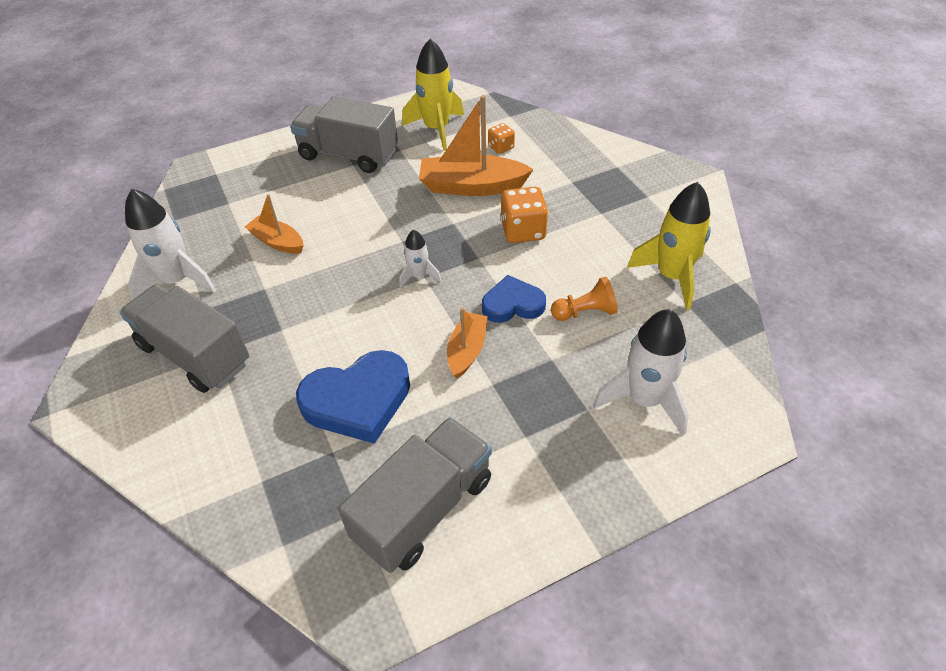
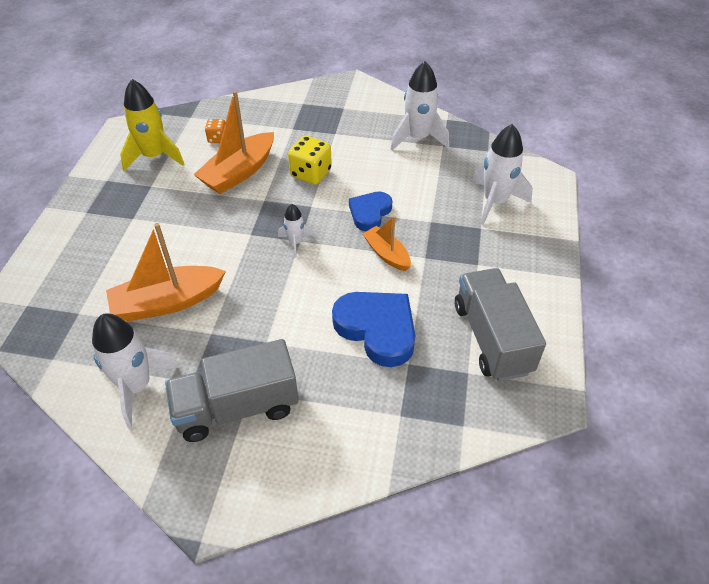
camera: 55 degrees left, 0 degrees up
(277, 242) = (167, 302): orange boat -> orange boat, size x1.71
(348, 155) = (118, 215): grey truck -> none
(358, 400) = (377, 329): blue heart -> blue heart turned 60 degrees counterclockwise
(523, 231) = (311, 173): orange dice -> yellow dice
(585, 312) = (409, 187): orange pawn -> none
(671, 276) = (417, 138): yellow rocket -> white rocket

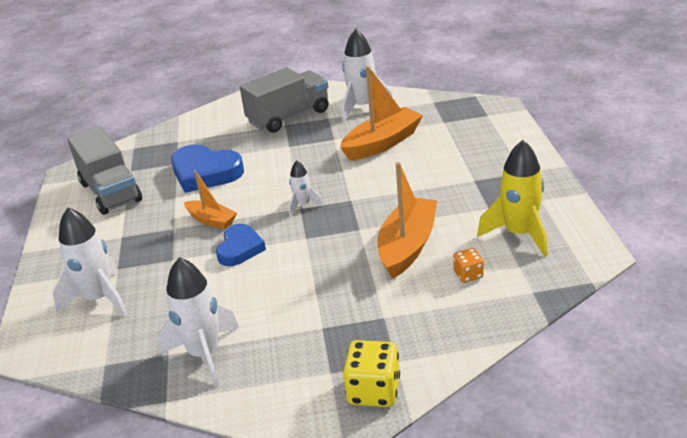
camera: 165 degrees right, 15 degrees down
(311, 173) = (325, 268): yellow dice -> yellow dice (373, 391)

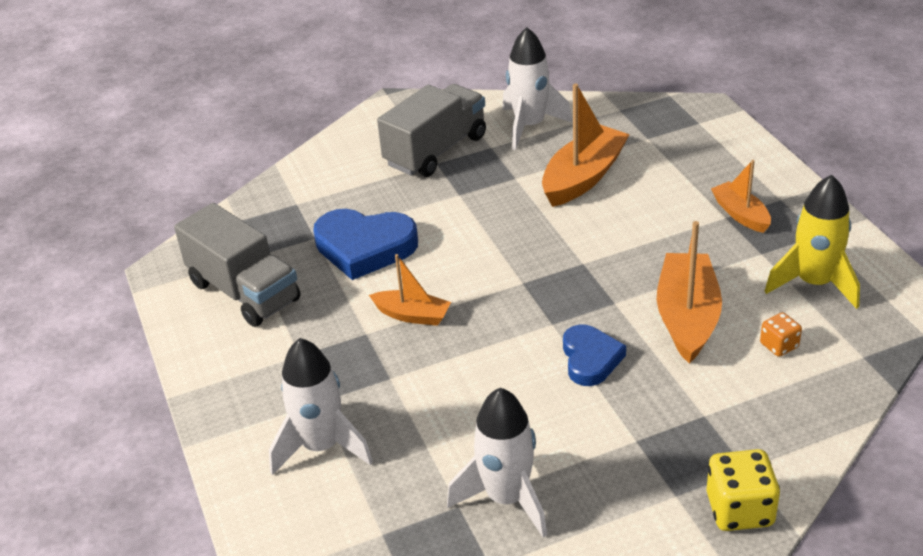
camera: 15 degrees left, 5 degrees up
(240, 248) = (473, 350): blue heart -> blue heart (590, 359)
(303, 205) = (524, 278): white rocket -> none
(486, 179) = (741, 214): none -> orange boat

